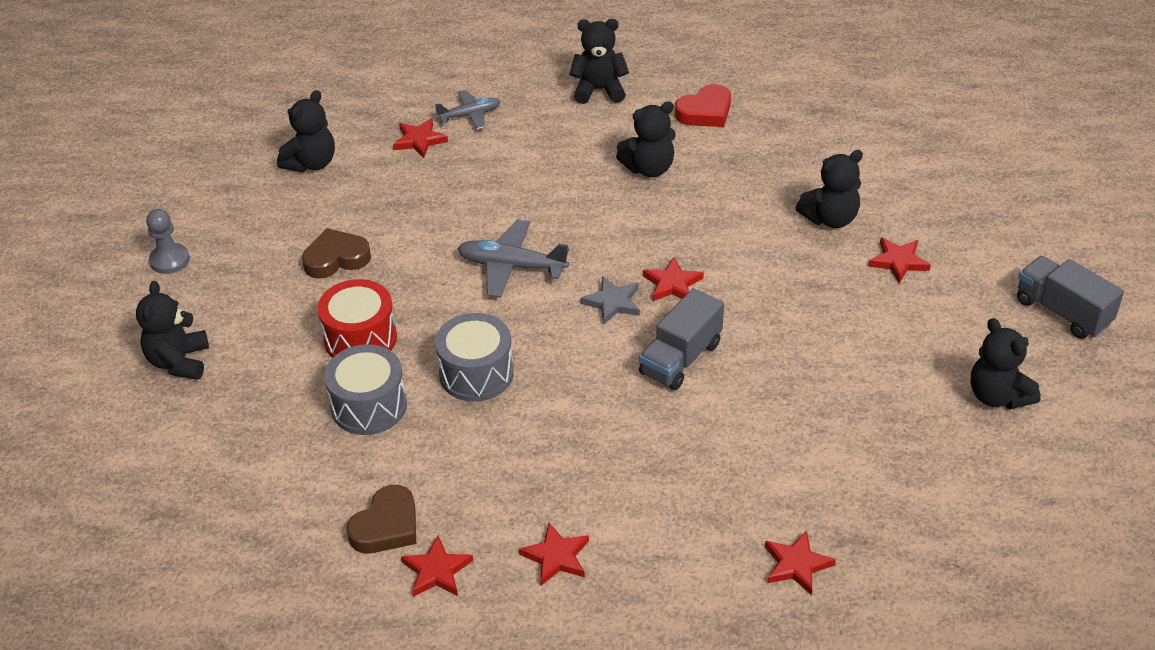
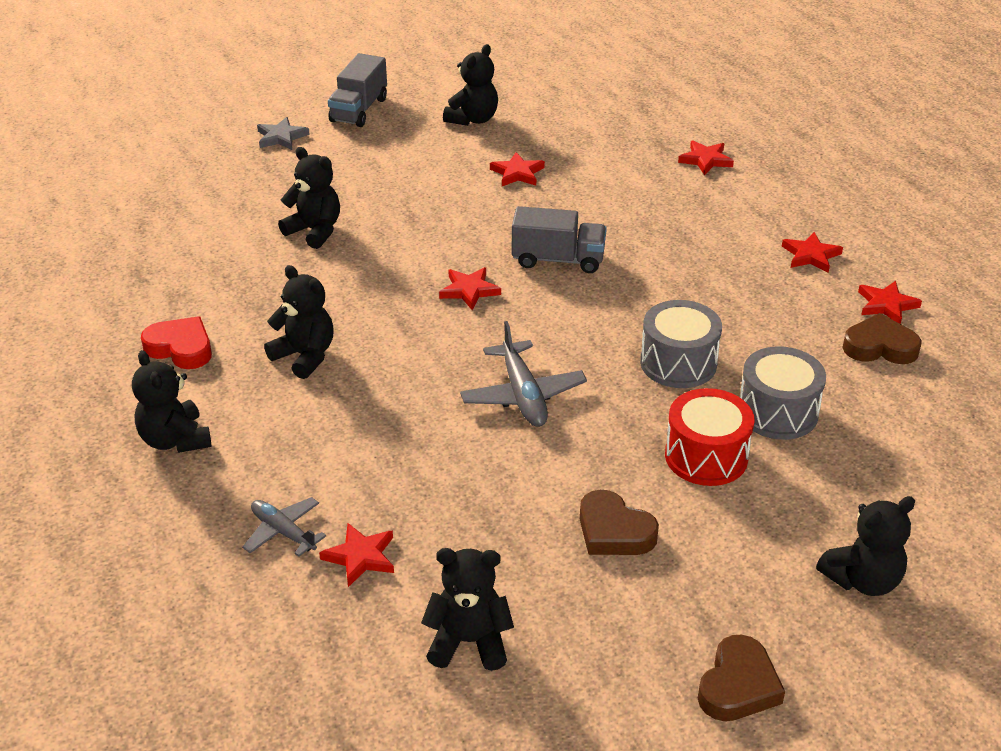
camera: 120 degrees left, 5 degrees down
(169, 260) = (738, 686): grey pawn -> brown heart
(612, 303) = (521, 316): grey star -> grey star (281, 137)
(898, 262) = (351, 186): red star -> red star (517, 173)

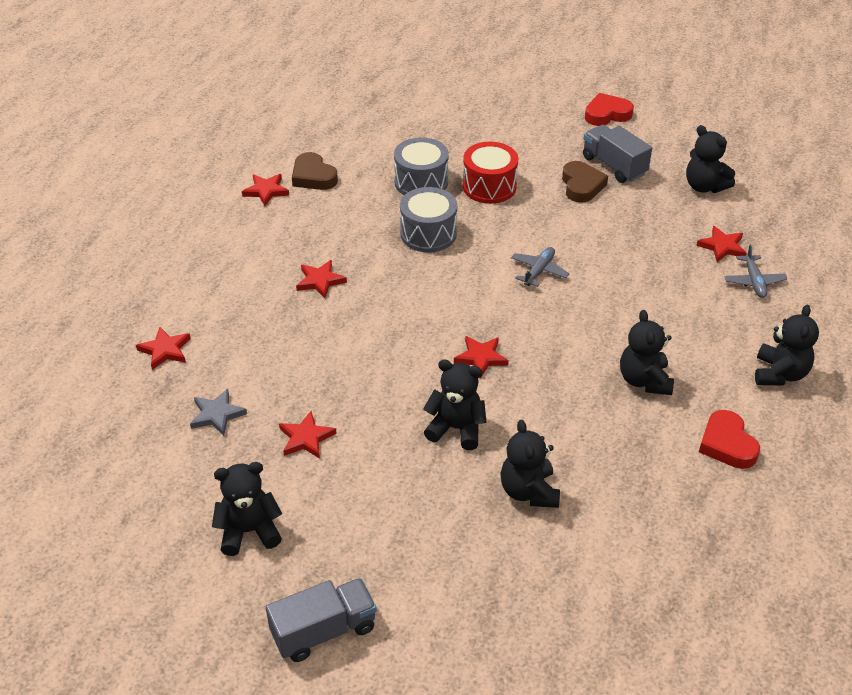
camera: 135 degrees left, 5 degrees up
(281, 137) = (437, 646): grey star -> grey star (217, 414)
(522, 395) = (539, 271): grey plane -> grey plane, size x0.65
(558, 259) = (392, 341): grey truck -> grey truck (614, 166)
(738, 686) = (607, 114): brown heart -> red heart
(811, 255) = (245, 241): red star -> red star (320, 281)
(862, 580) = (501, 111): black teddy bear -> black teddy bear (456, 428)

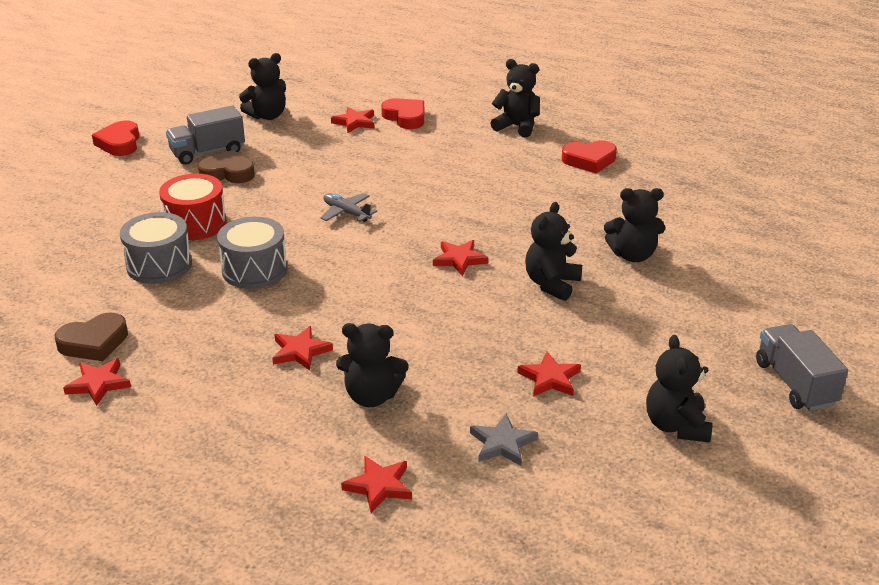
camera: 80 degrees left, 10 degrees down
(644, 380) = (510, 183): black teddy bear -> black teddy bear (372, 396)
(754, 281) = (405, 117): grey plane -> red heart

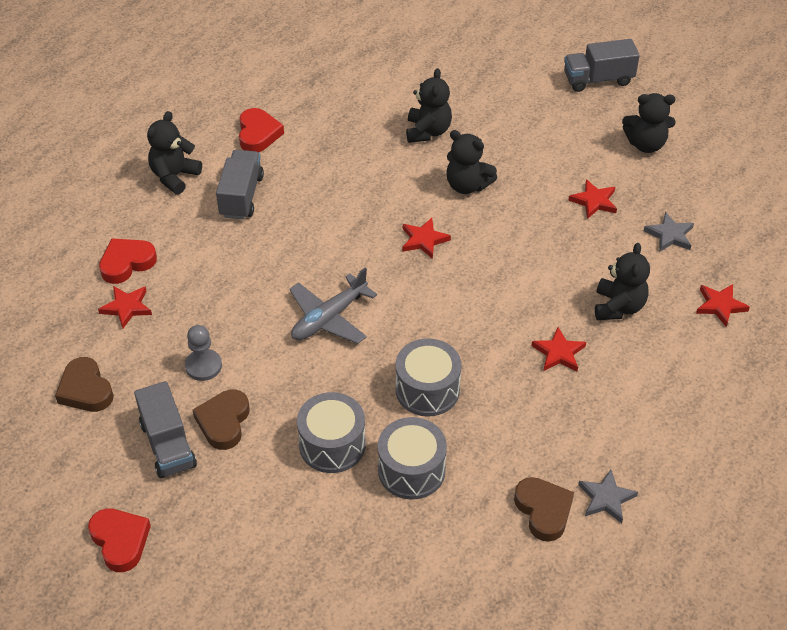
camera: 85 degrees left, 15 degrees up
(98, 384) = (606, 498): red star -> grey star
(119, 143) = (120, 541): red heart -> red heart turned 120 degrees counterclockwise
(195, 223) = (332, 445): red drum -> grey drum
(267, 116) = (85, 390): black teddy bear -> brown heart
(289, 159) = (203, 366): none -> grey pawn
(346, 213) = (329, 318): grey plane -> grey plane, size x1.54
(499, 159) = (241, 196): none -> grey truck

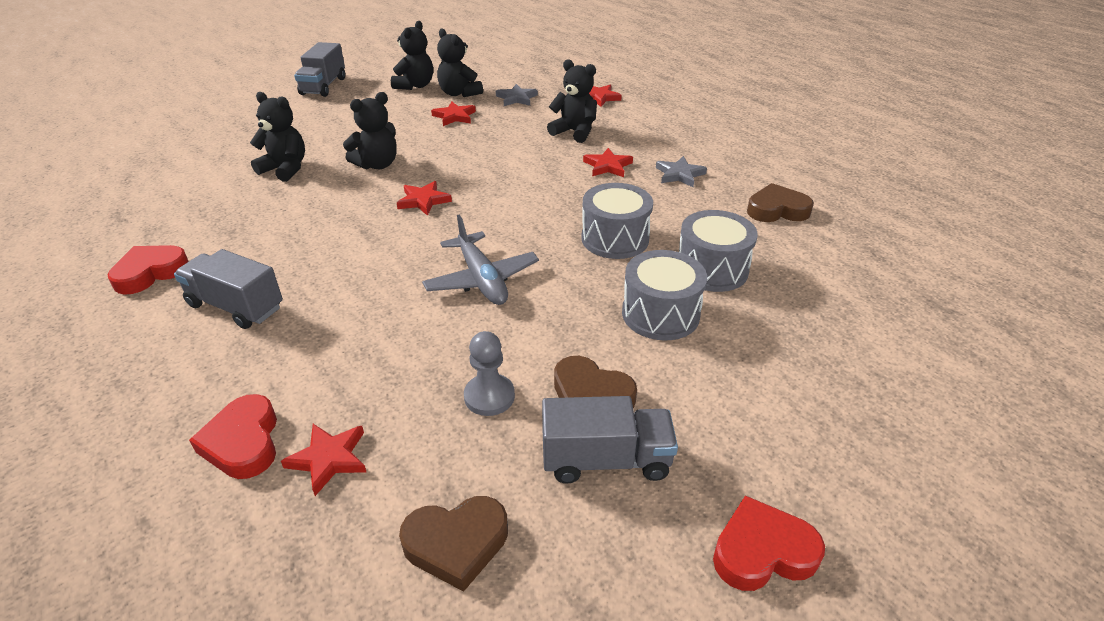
camera: 70 degrees left, 10 degrees down
(174, 176) = (133, 359): black teddy bear -> black teddy bear (459, 93)
(258, 134) = (150, 273): red heart -> red heart turned 60 degrees counterclockwise
(606, 498) = (770, 180): grey star -> grey star (679, 174)

